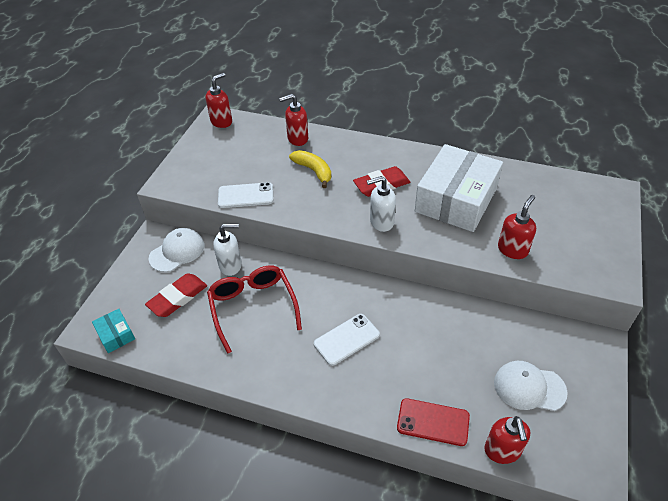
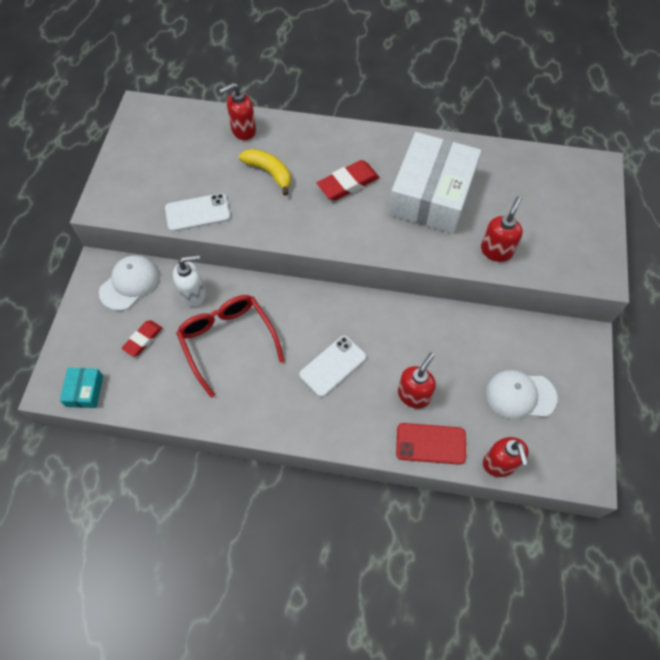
camera: 10 degrees left, 15 degrees up
(116, 335) = (85, 391): turquoise box -> turquoise box turned 45 degrees clockwise
(178, 298) = (143, 339): red eraser -> red eraser, size x0.65
(222, 122) = (149, 114): red soap dispenser -> red soap dispenser (414, 395)
(381, 222) = (354, 231): white soap dispenser -> none

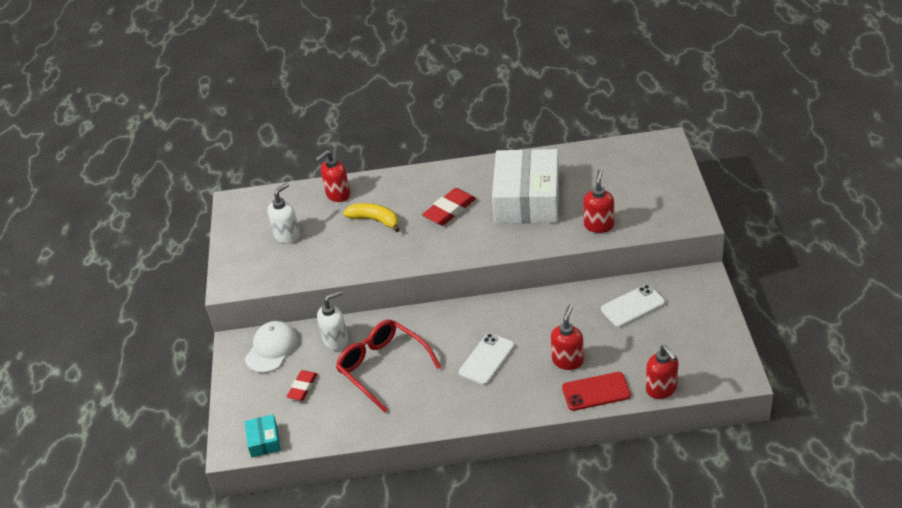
camera: 10 degrees left, 20 degrees down
(177, 164) = (287, 235): none -> white soap dispenser
(197, 213) = (321, 267): white phone -> white phone (633, 306)
(520, 395) = (661, 335): white cap -> none

